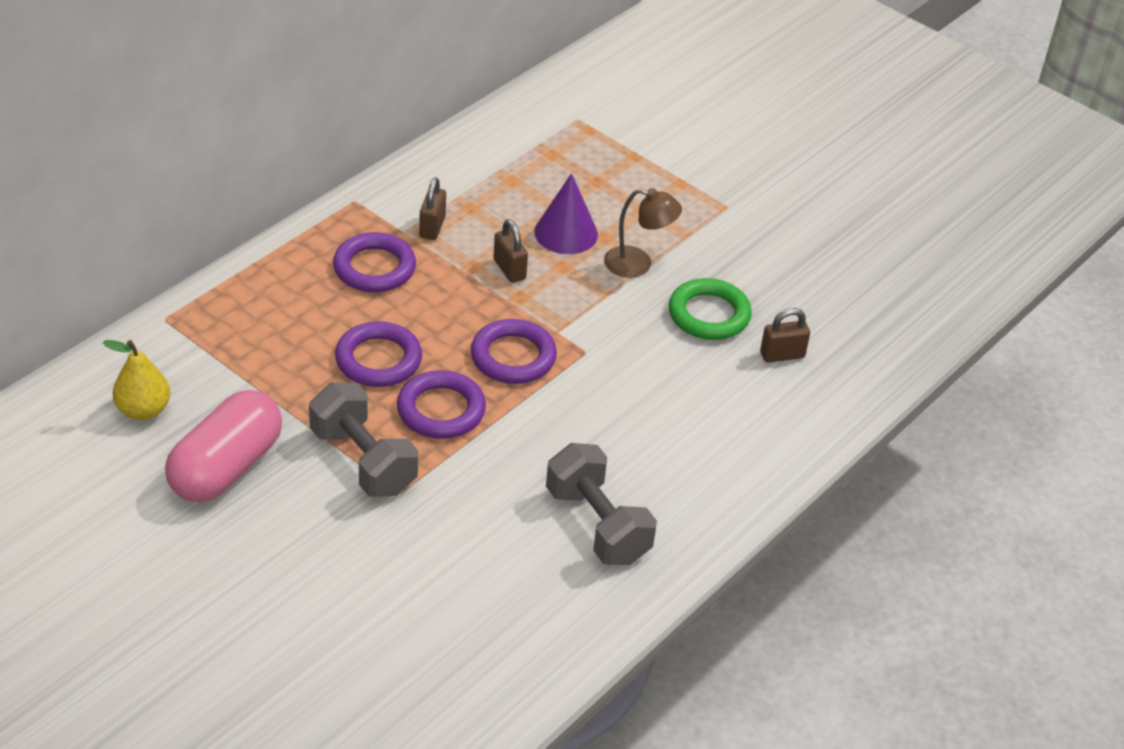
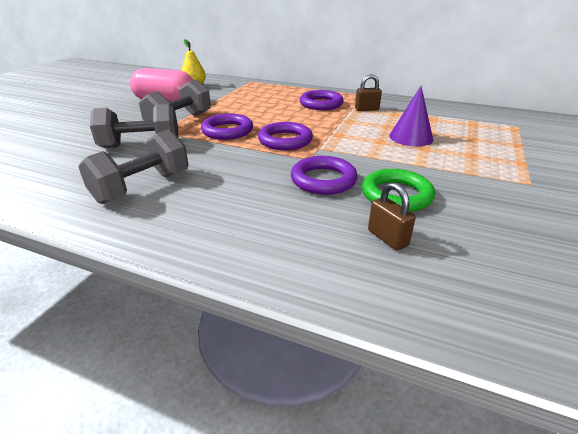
camera: 75 degrees right, 10 degrees down
(378, 360) = (255, 114): purple ring -> purple ring (323, 180)
(451, 518) = (141, 145): none -> grey dumbbell
(509, 269) = (358, 129): brown padlock -> none
(638, 264) = (414, 161): brown lamp -> none

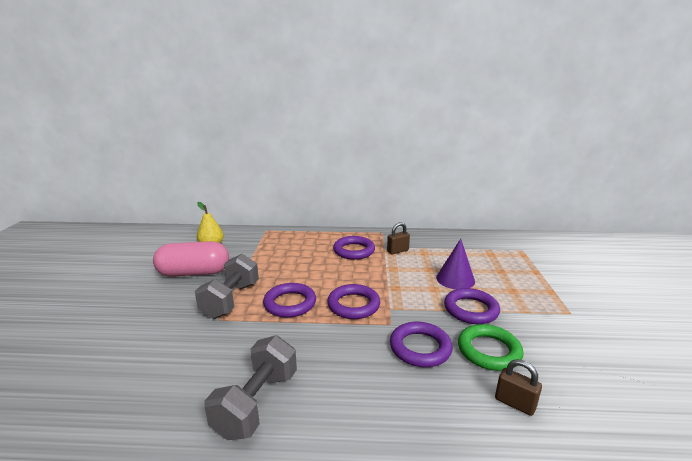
camera: 20 degrees left, 10 degrees down
(141, 145) = (212, 343): grey dumbbell -> none
(406, 162) = (471, 309): none -> purple ring

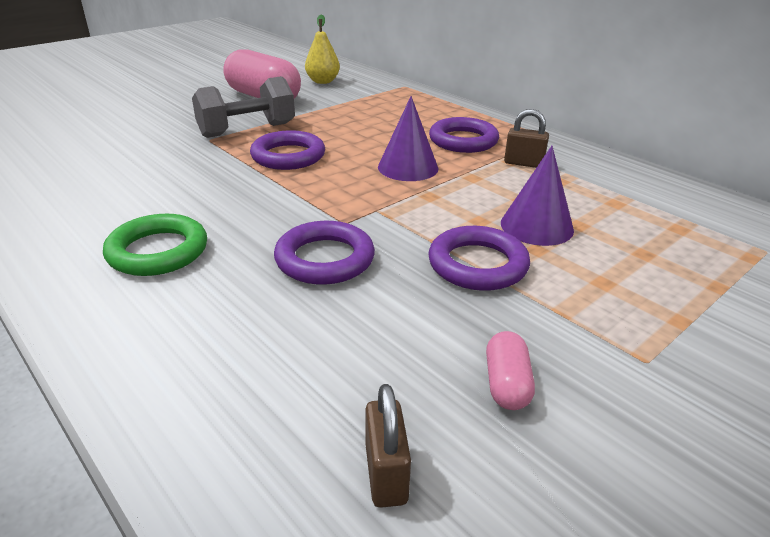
camera: 45 degrees right, 10 degrees up
(257, 403) = (111, 210): grey dumbbell -> none
(353, 305) = (344, 187): purple ring -> none
(359, 278) = (408, 167): none -> purple cone
(489, 351) = (397, 312): green ring -> green ring (158, 251)
(515, 403) = (305, 371): brown padlock -> brown padlock (386, 474)
(564, 352) = (506, 384): none -> pink capsule

